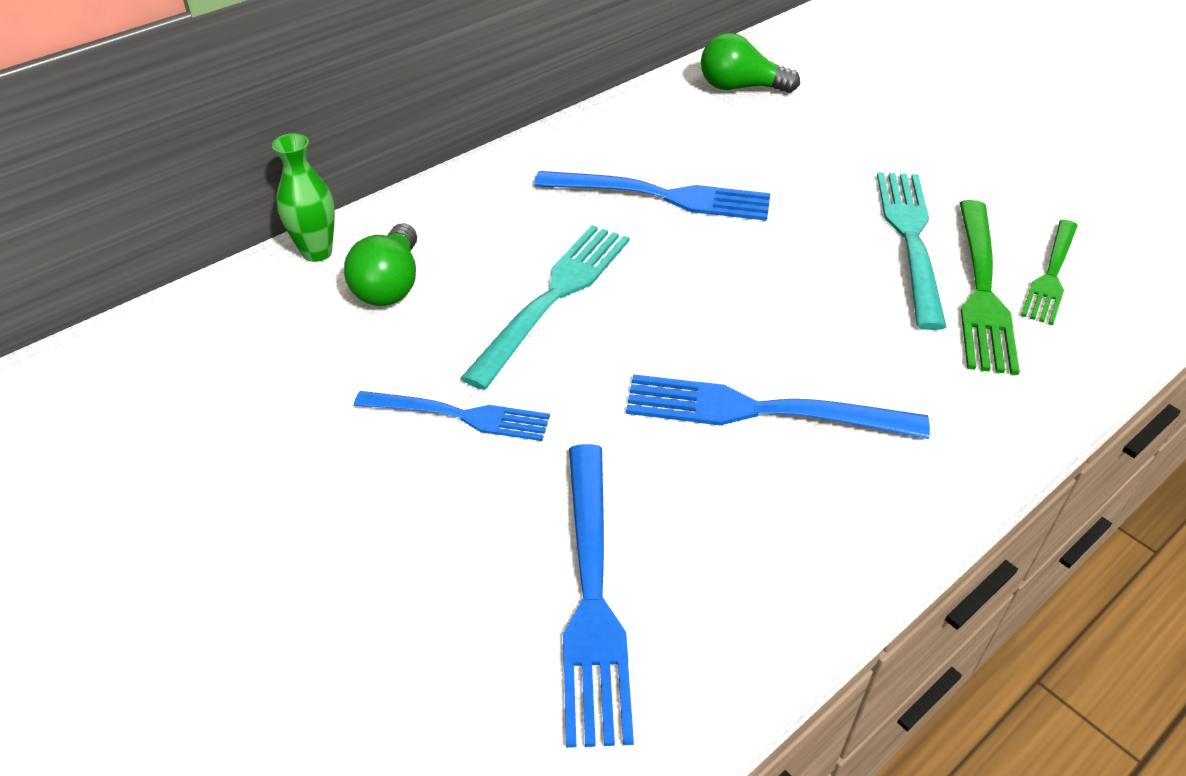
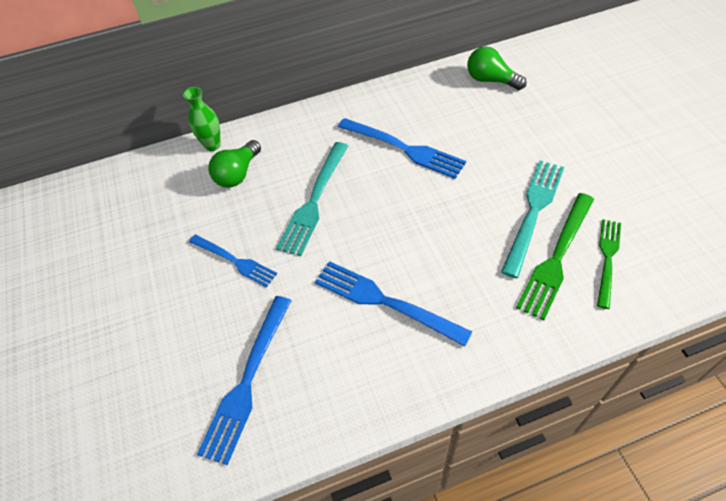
camera: 25 degrees right, 10 degrees up
(554, 297) = (314, 201): turquoise fork -> turquoise fork turned 150 degrees clockwise
(1051, 275) = (607, 258): green fork -> green fork turned 150 degrees clockwise

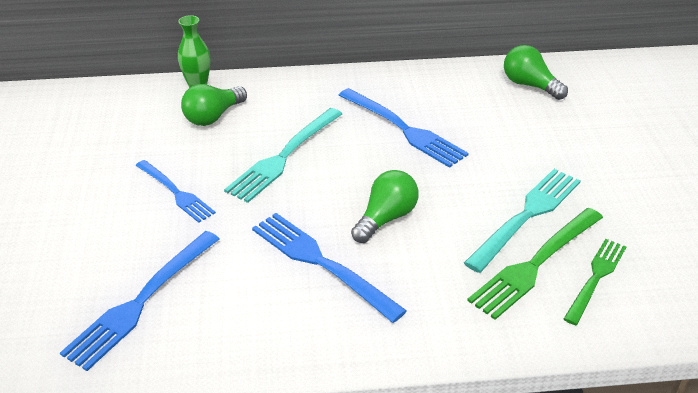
camera: 10 degrees right, 15 degrees down
(422, 243) = (386, 218): none -> green light bulb

